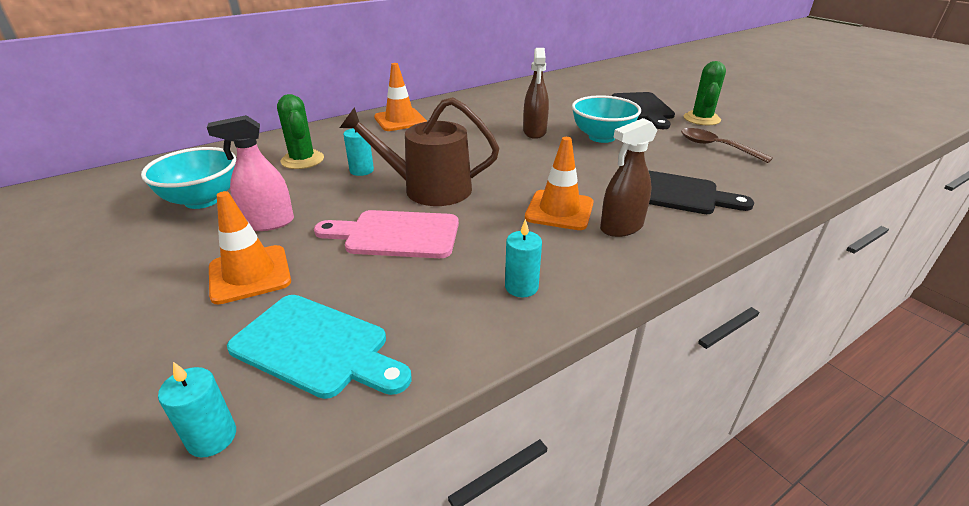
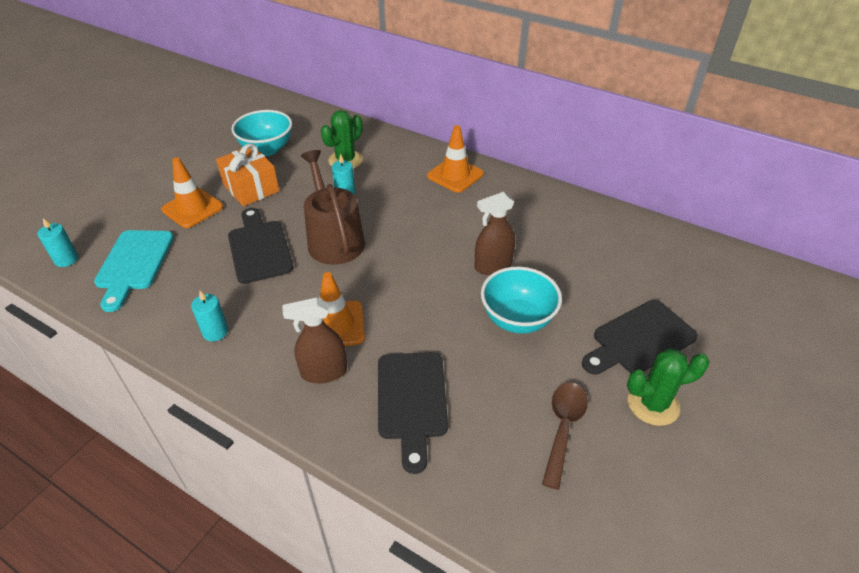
camera: 65 degrees right, 10 degrees up
(268, 223) = (251, 188): pink spray bottle -> orange gift
(396, 234) = (259, 248): pink cutting board -> black cutting board
(621, 227) = (323, 372): brown spray bottle -> brown spray bottle turned 45 degrees counterclockwise

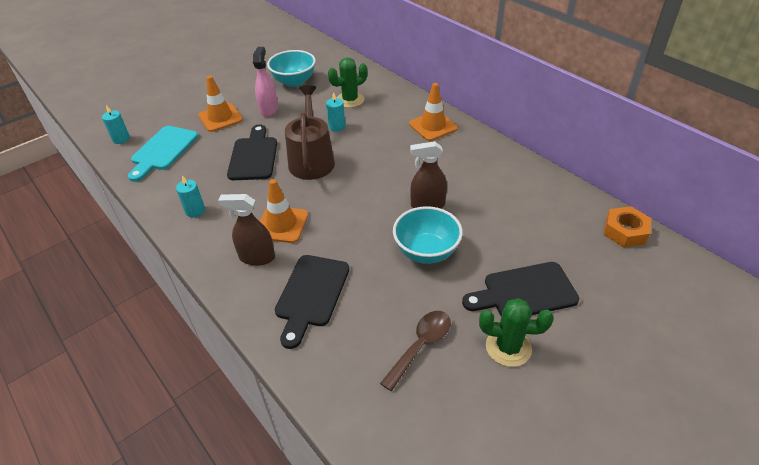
camera: 20 degrees right, 0 degrees up
(251, 188) = (269, 109): orange gift -> pink spray bottle
(703, 252) = (625, 231): none -> orange nut

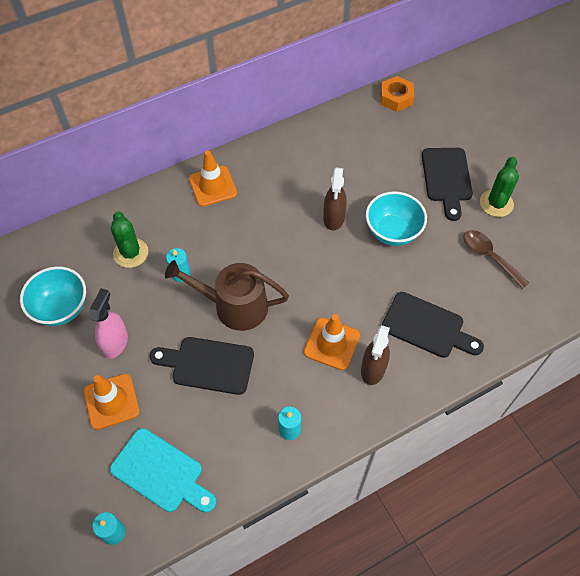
camera: 80 degrees left, 15 degrees up
(269, 109) = (115, 343): pink spray bottle -> pink spray bottle turned 90 degrees clockwise

